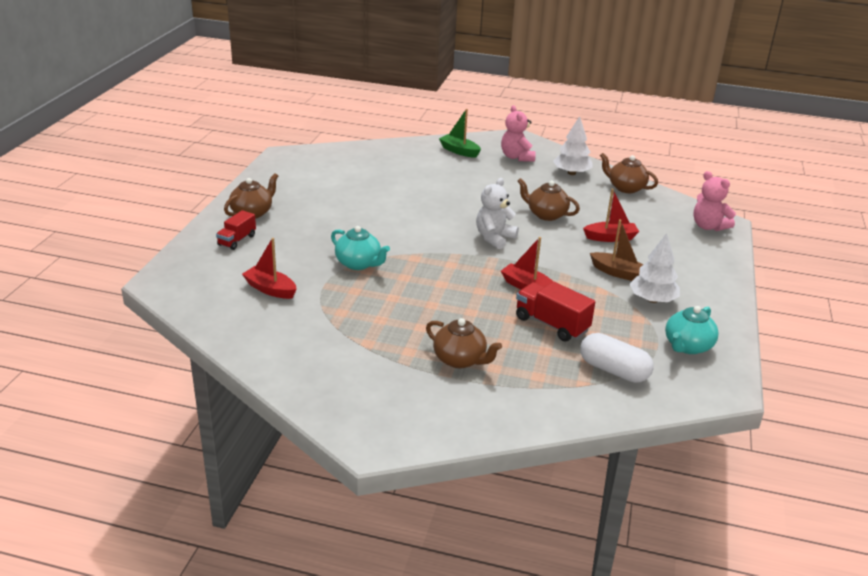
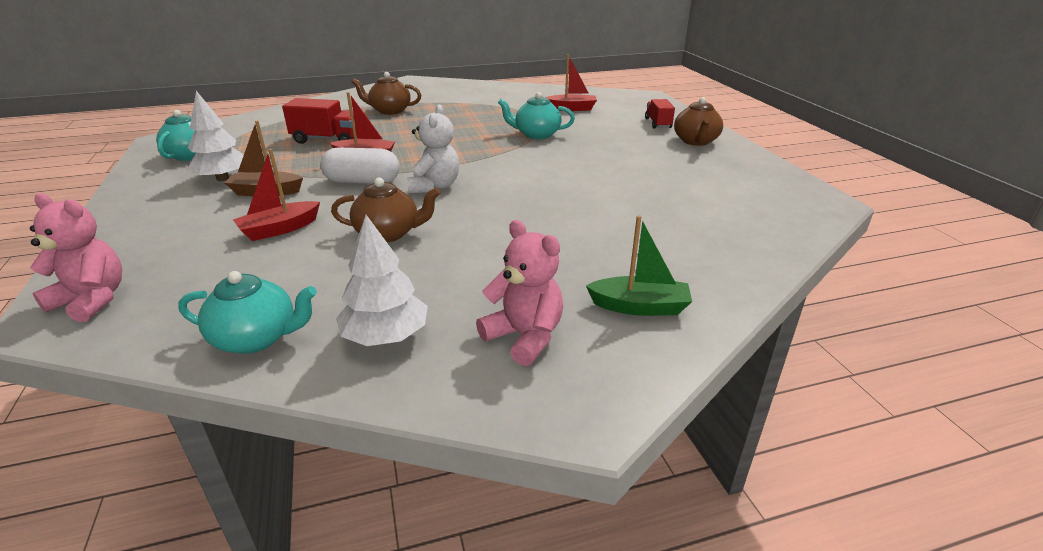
camera: 150 degrees right, 0 degrees up
(613, 370) = (265, 129): white capsule -> white capsule (362, 181)
(625, 188) = (257, 338): brown teapot -> turquoise teapot

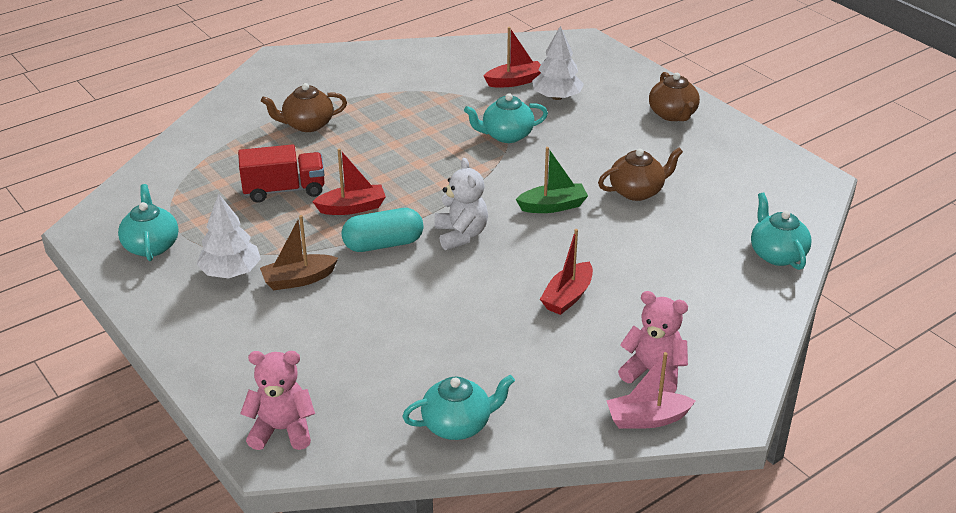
camera: 20 degrees left, 5 degrees up
(279, 229) = (363, 321): red boat -> red boat (567, 297)
(362, 181) = (383, 244): white capsule -> turquoise capsule
(385, 336) = (553, 398): white tree -> white tree (557, 97)
(388, 233) = (468, 302): brown teapot -> brown teapot (637, 191)
(475, 388) = (647, 419): none -> pink boat
(639, 307) = (719, 326): green boat -> green boat (553, 206)
(658, 123) = (621, 91): red truck -> none
(749, 254) = (777, 254): none -> turquoise teapot

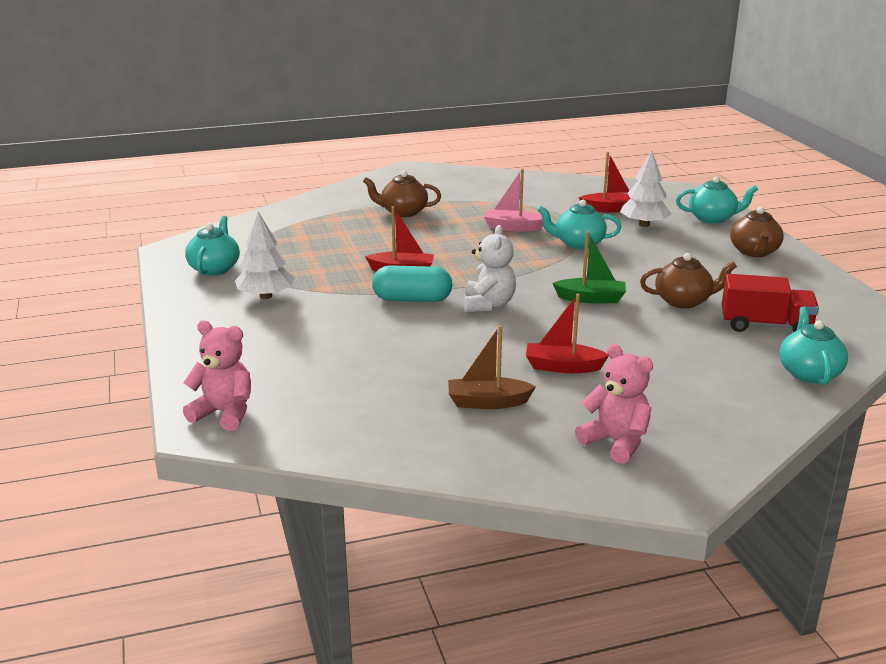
camera: 20 degrees right, 10 degrees down
(284, 190) = (352, 250): red truck -> red truck (765, 325)
(298, 279) = (319, 311): brown boat -> brown boat (487, 402)
(458, 425) = (388, 443): turquoise teapot -> turquoise teapot (712, 218)
(567, 297) = (563, 367): red boat -> red boat turned 45 degrees clockwise
(647, 419) = (585, 479): pink boat -> pink boat (512, 227)

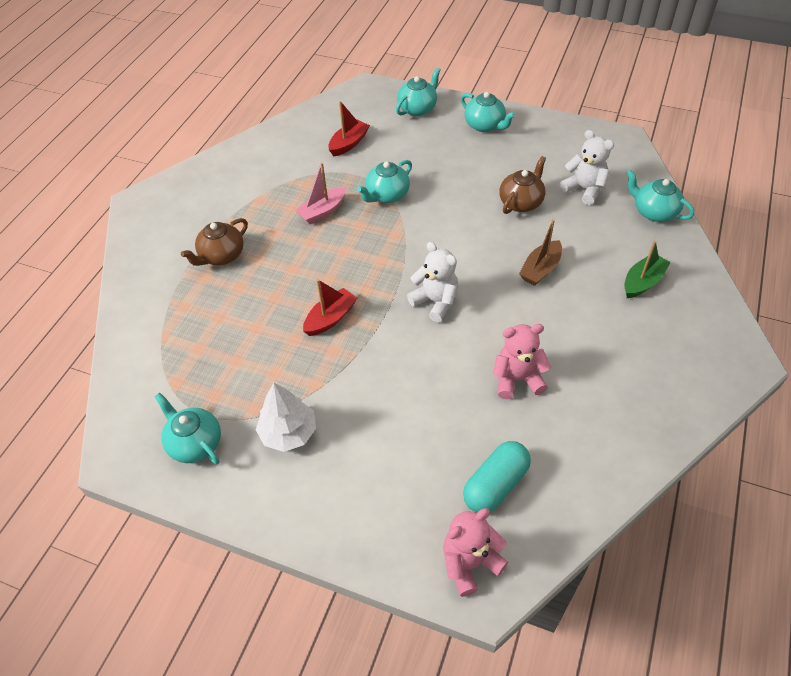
camera: 50 degrees left, 25 degrees up
(412, 299) = (386, 340): turquoise capsule -> turquoise capsule (495, 485)
(487, 402) = (575, 387): brown boat -> brown boat (540, 269)
(563, 367) = (558, 318): red boat -> none
(591, 298) = (476, 243): green boat -> green boat (642, 282)
(616, 442) = (670, 352): pink teddy bear -> pink teddy bear (517, 379)
(644, 224) = (392, 145): white tree -> none
(754, 252) = (485, 125): brown teapot -> turquoise teapot
(765, 325) = (584, 189): red truck -> white teddy bear

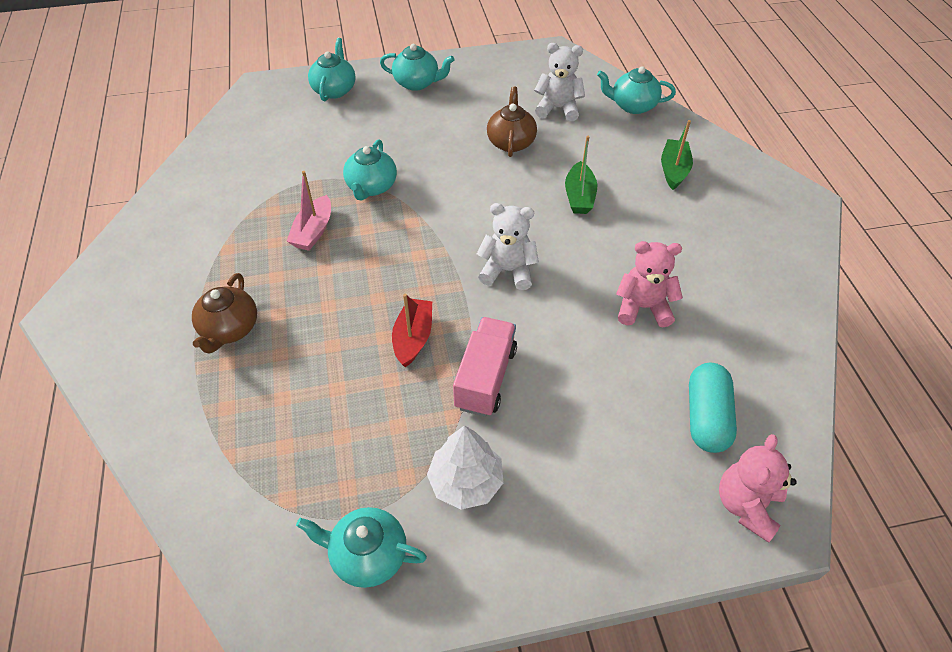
camera: 35 degrees left, 0 degrees up
(349, 144) = (286, 150): red boat -> none
(357, 371) = (485, 378): none -> pink truck
(517, 379) = (643, 307): pink teddy bear -> pink teddy bear turned 45 degrees clockwise
(540, 269) = (579, 196): brown boat -> green boat

